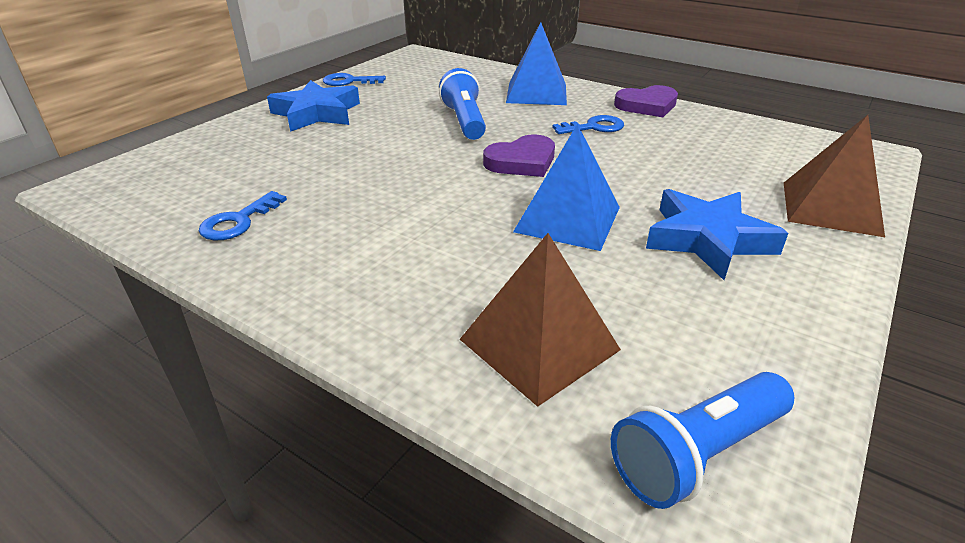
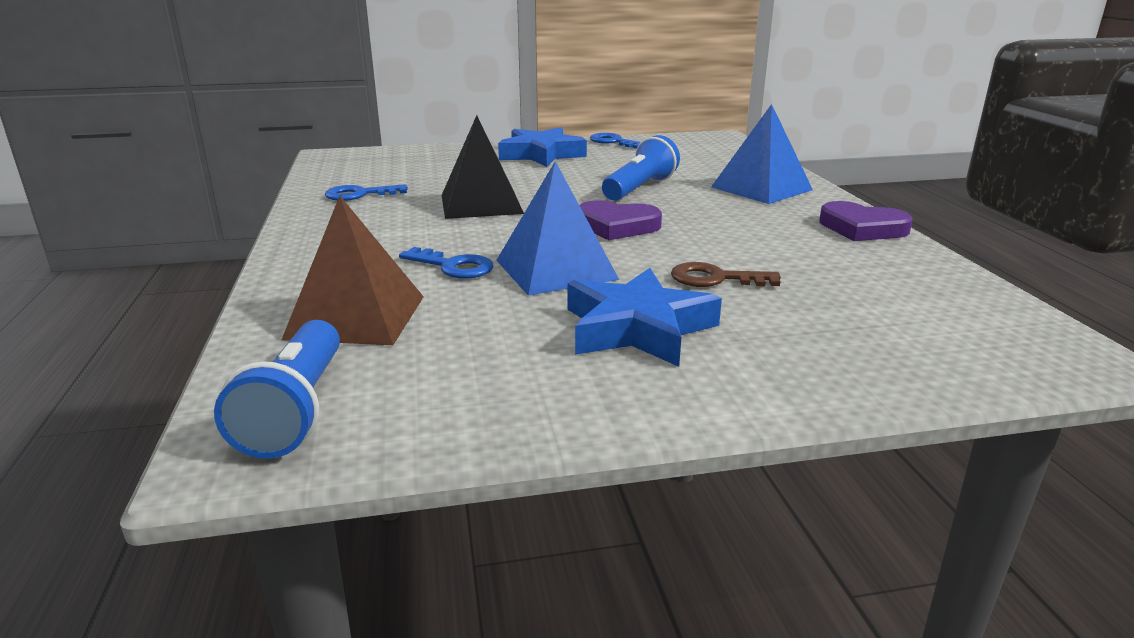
camera: 45 degrees right, 10 degrees down
(379, 183) = (481, 204): none -> black pyramid
(594, 127) = (751, 226): blue key -> blue key (453, 266)
(663, 179) = (715, 279): none -> brown key
(697, 453) = (296, 410): blue flashlight -> blue flashlight turned 105 degrees counterclockwise
(830, 208) = (848, 367): brown pyramid -> none

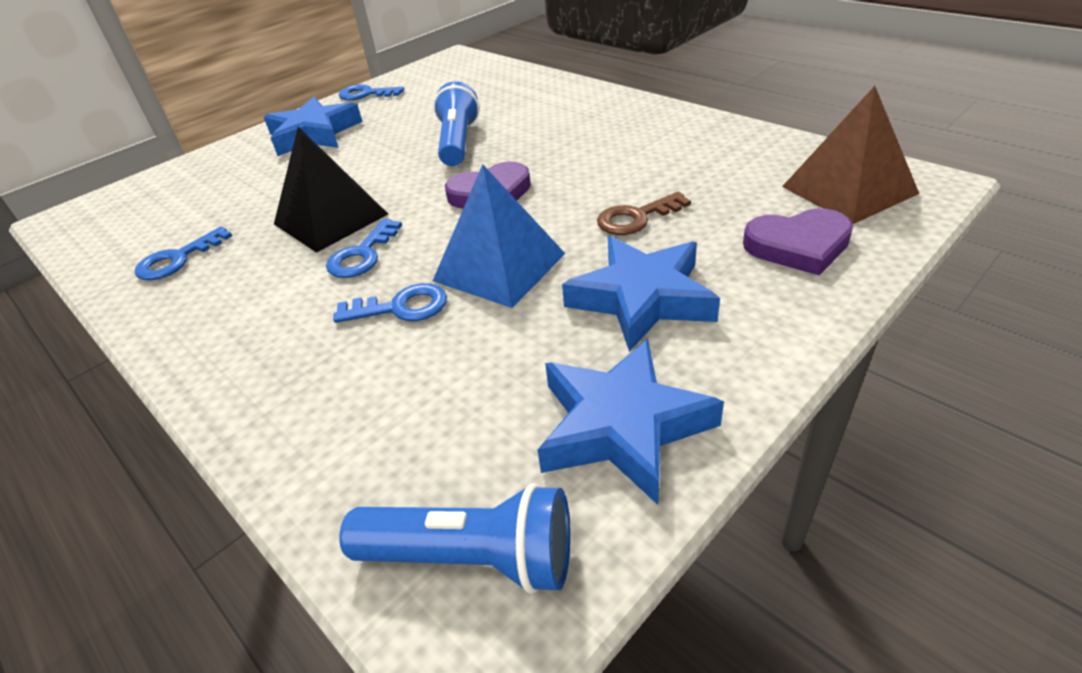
camera: 30 degrees left, 15 degrees up
(296, 410) = (472, 558): blue flashlight -> blue flashlight turned 45 degrees counterclockwise
(356, 317) = (384, 416): brown pyramid -> brown pyramid (848, 190)
(472, 230) = (362, 255): none -> blue key
(499, 392) = (622, 426): none -> blue star
(761, 188) = (556, 105): blue pyramid -> none
(862, 228) = (675, 120): purple heart -> purple heart (798, 246)

